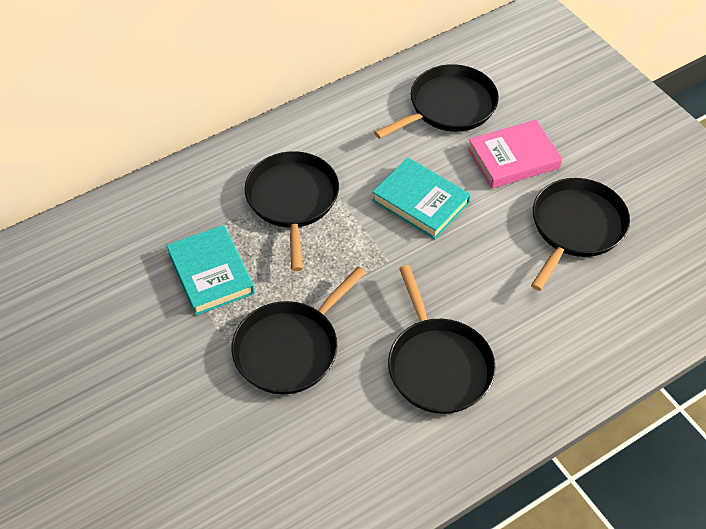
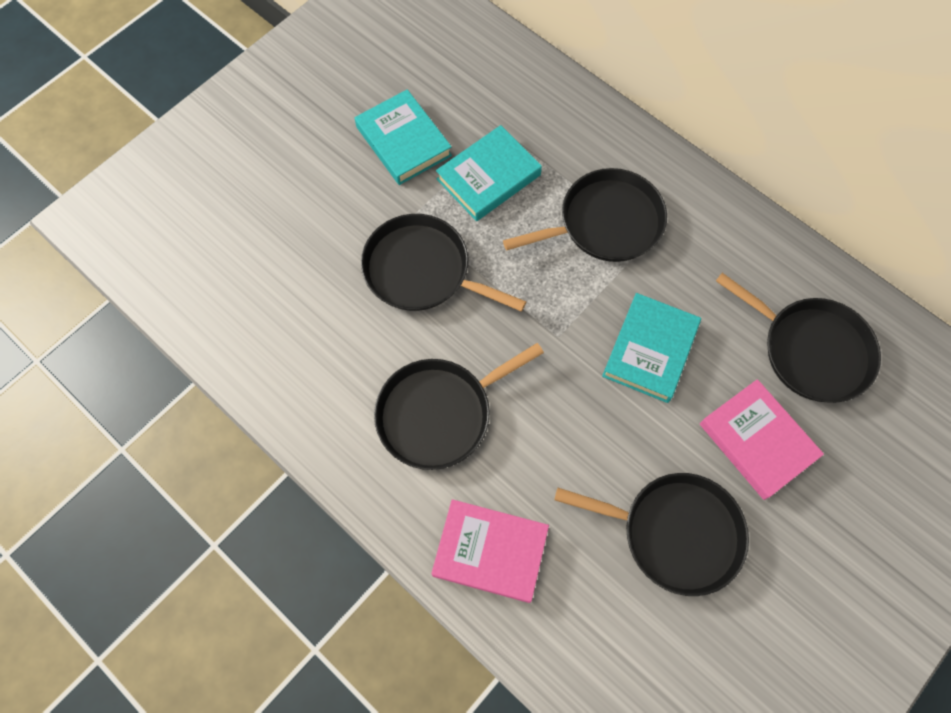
camera: 75 degrees right, 15 degrees up
(140, 334) = (403, 141): none -> turquoise book
(570, 354) = (490, 551): none -> pink book

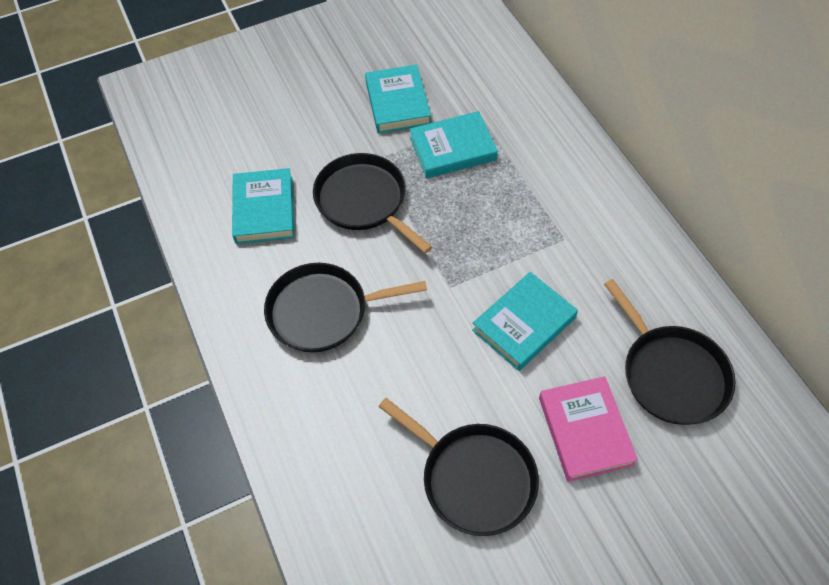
camera: 25 degrees right, 10 degrees down
(316, 319) = (264, 210): none -> turquoise book
(490, 551) = (310, 432): pink book -> none
(605, 223) = (533, 213): black pan -> none

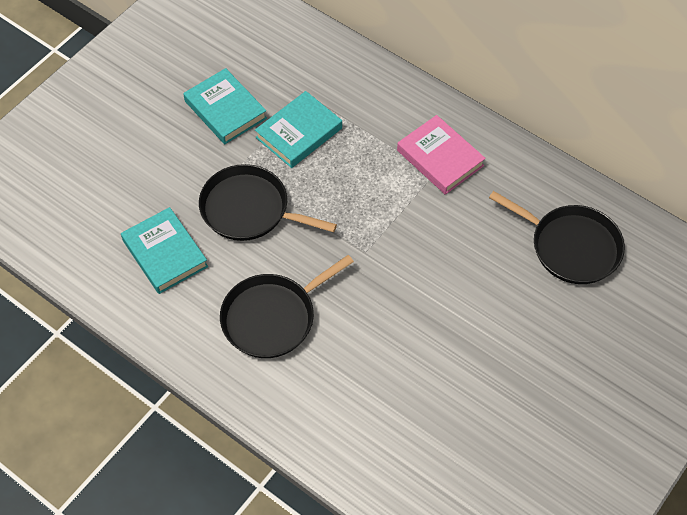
camera: 30 degrees left, 0 degrees up
(474, 478) = (469, 391): black pan -> none
(524, 324) = (441, 256): turquoise book -> none
(585, 431) = (531, 318): pink book -> pink book (440, 158)

